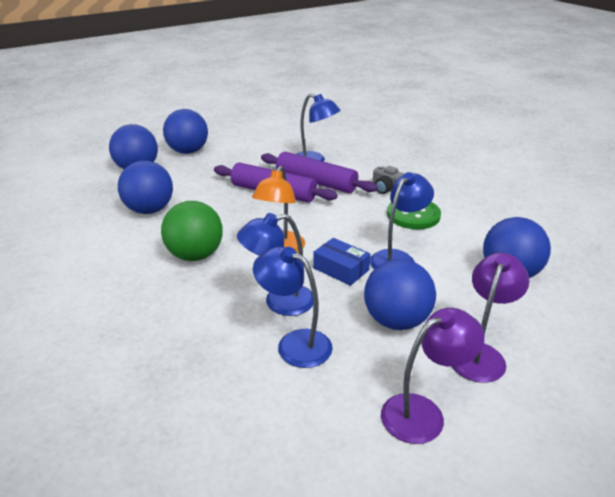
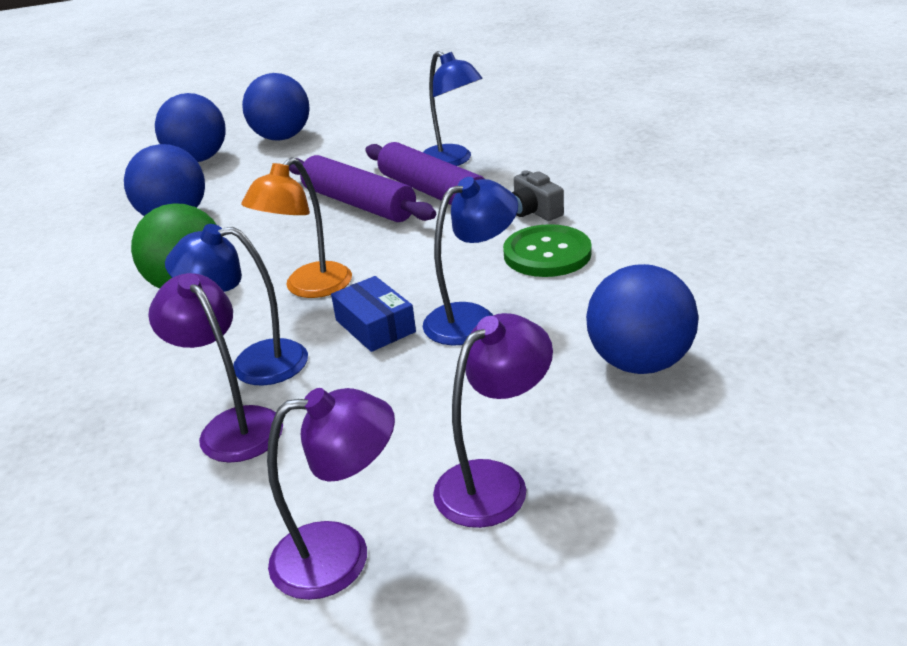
camera: 20 degrees right, 0 degrees up
(295, 343) = (233, 425): blue lamp -> purple lamp
(396, 321) = (401, 413): blue ball -> none

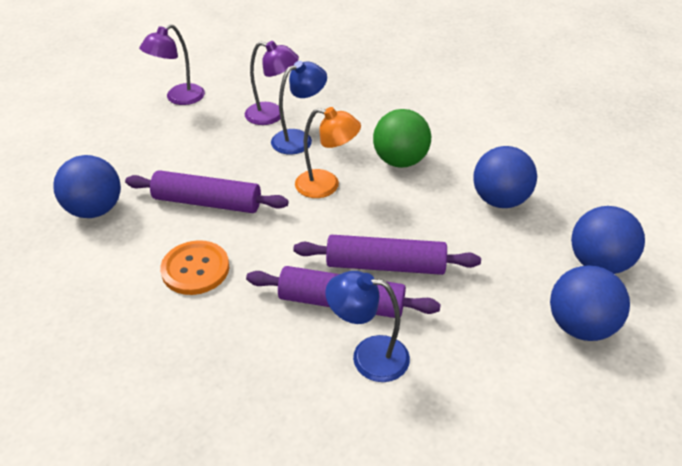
camera: 140 degrees right, 10 degrees up
(309, 288) = (326, 185): orange lamp -> orange lamp turned 105 degrees clockwise
(375, 326) = (259, 178): blue box -> none
(472, 318) = (207, 202): blue lamp -> purple rolling pin
(494, 482) = (138, 136): purple lamp -> none
(534, 211) = (236, 312): grey camera -> none
(547, 254) = (195, 269): green button -> orange button

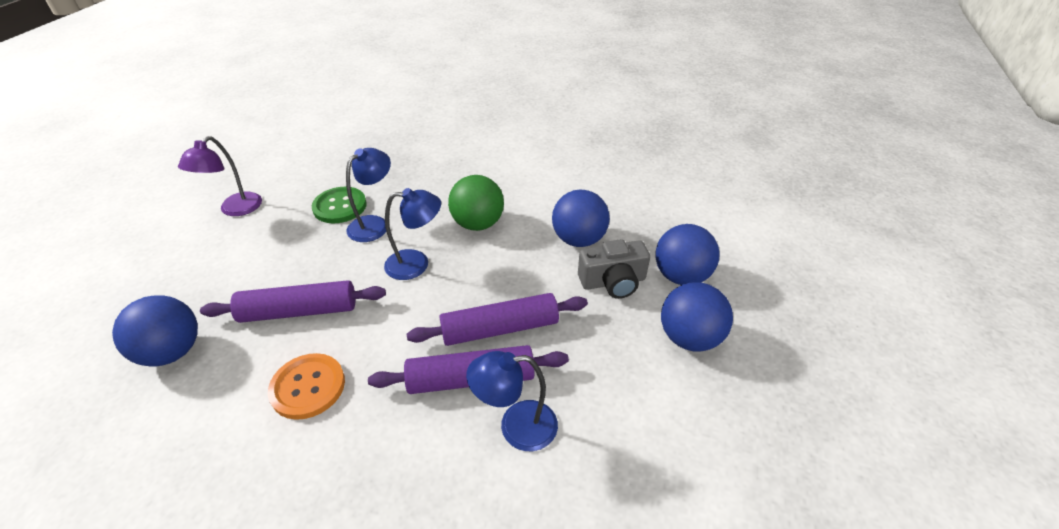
camera: 20 degrees left, 0 degrees up
(272, 115) = (340, 206): purple lamp -> green button
(326, 185) = (416, 264): orange lamp -> blue lamp
(520, 250) = (613, 282): none -> grey camera

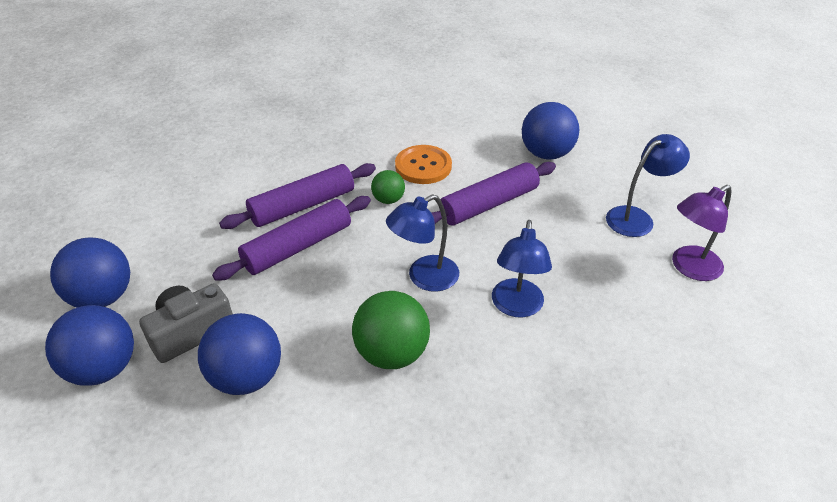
camera: 155 degrees right, 0 degrees up
(235, 209) = (689, 268): purple lamp -> purple lamp turned 120 degrees counterclockwise
(340, 206) = (583, 315): green button -> none
(382, 353) = (388, 200): none -> green ball
(516, 427) = (252, 190): blue lamp -> blue lamp (637, 218)

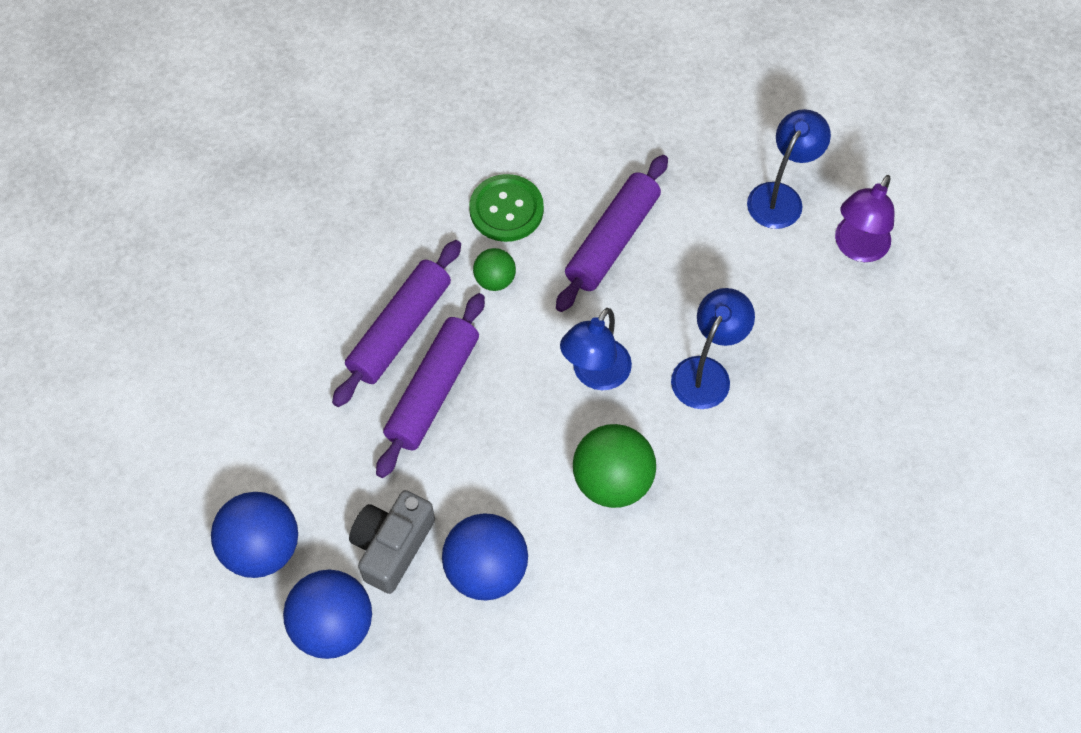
camera: 25 degrees left, 20 degrees up
(423, 166) = (506, 209): orange button -> green button
(516, 307) = (706, 372): blue lamp -> blue lamp turned 135 degrees counterclockwise
(546, 154) = (641, 132): blue ball -> none

